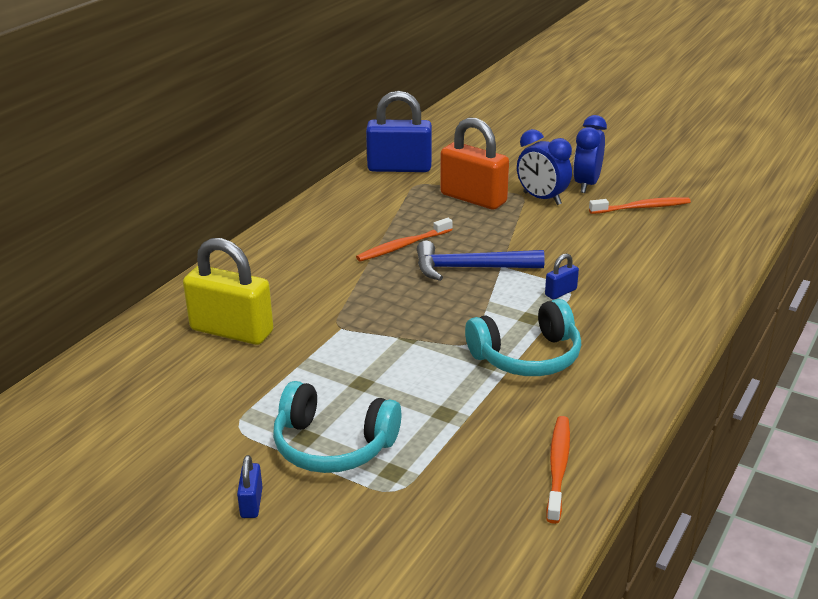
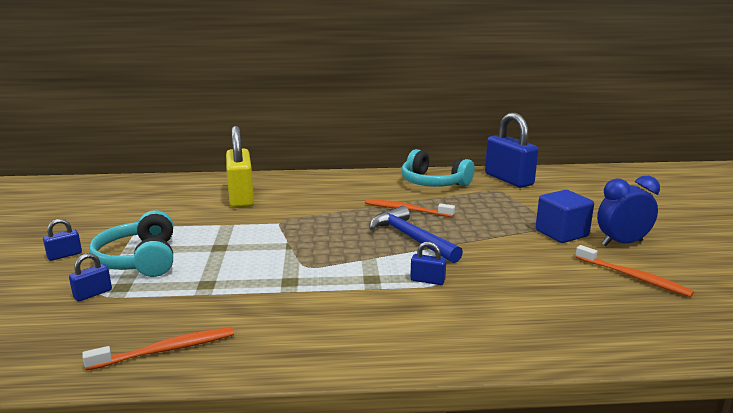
camera: 55 degrees right, 10 degrees down
(390, 495) = (93, 294): none -> blue padlock
(473, 198) = (513, 211): orange padlock -> none
(527, 356) = (313, 293): turquoise headphones -> turquoise headphones (433, 183)
(542, 198) = (561, 233): blue clock -> blue cube

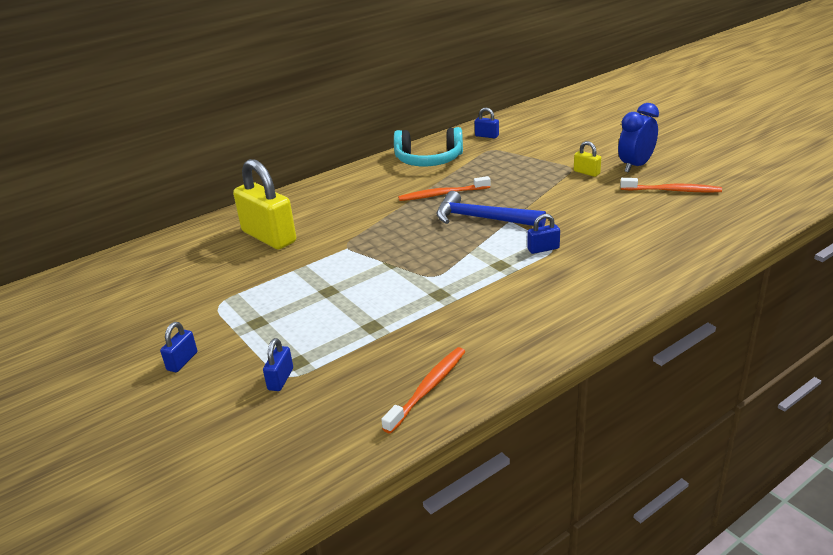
camera: 30 degrees left, 10 degrees up
(140, 260) = (271, 332): turquoise headphones -> none
(508, 179) = (486, 136): blue padlock -> blue padlock, size x0.44
(561, 233) = (586, 172): blue cube -> yellow padlock

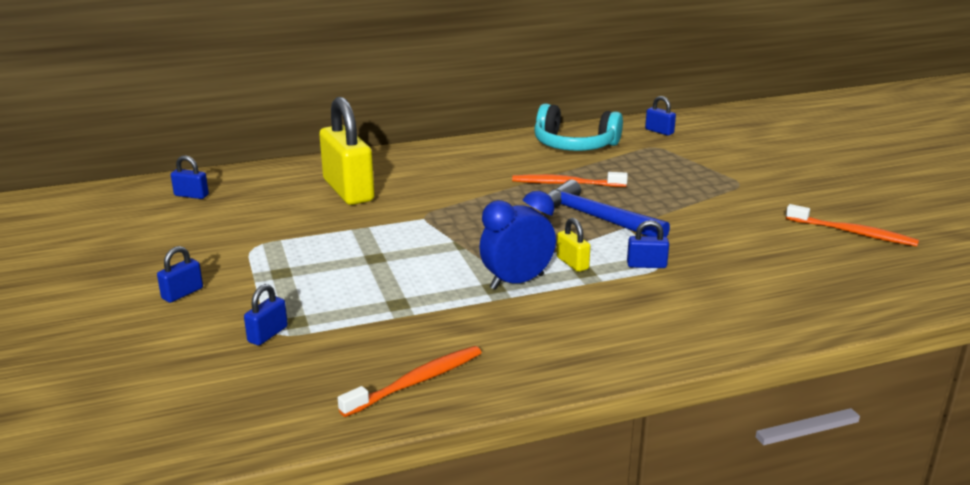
camera: 15 degrees right, 5 degrees down
(132, 270) = (191, 195): none -> blue padlock
(586, 172) = (755, 192): yellow padlock -> yellow padlock (572, 263)
(635, 166) = (823, 196): blue clock -> blue clock (517, 282)

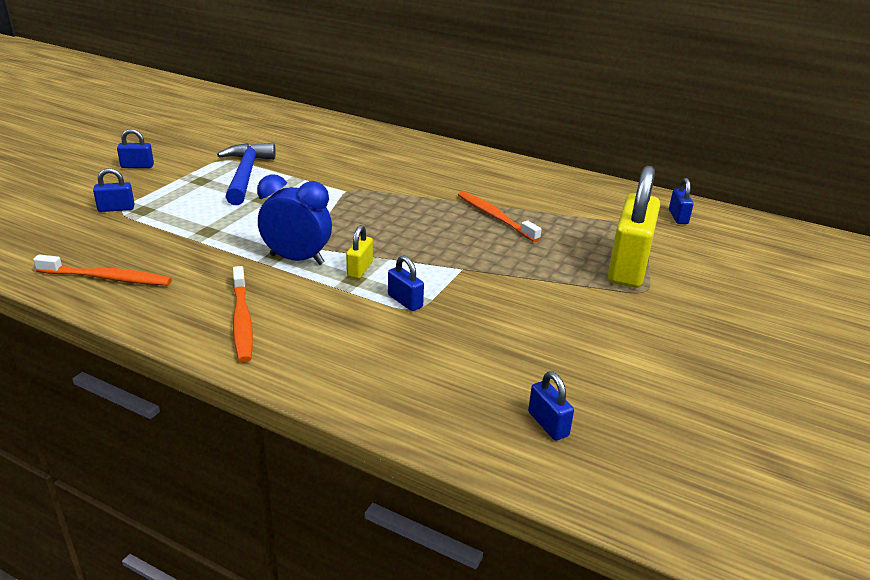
camera: 45 degrees right, 5 degrees up
(191, 195) = (264, 117): blue padlock -> blue padlock (548, 424)
(348, 190) = (346, 153): yellow padlock -> yellow padlock (628, 267)
(574, 145) = (573, 194): turquoise headphones -> none
(595, 218) = (454, 250): blue hammer -> blue hammer (245, 175)
(852, 233) = (649, 388): orange toothbrush -> orange toothbrush (242, 320)

